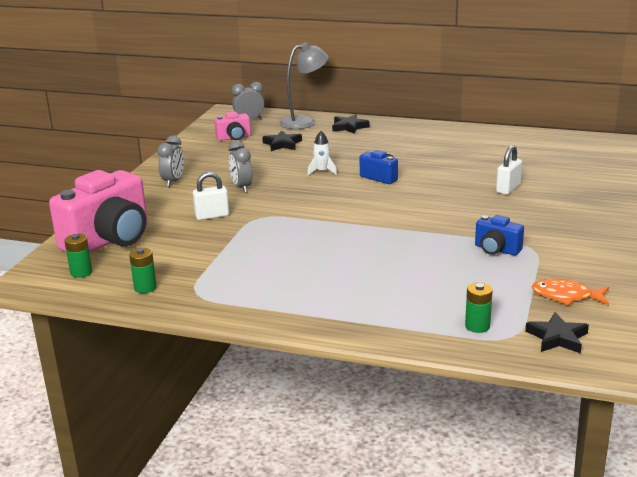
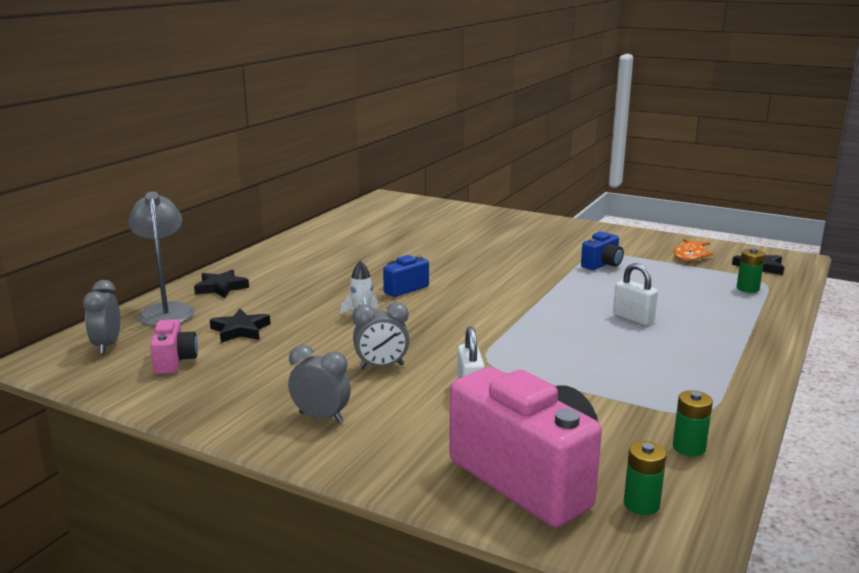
camera: 80 degrees left, 5 degrees down
(508, 189) = (469, 244): white padlock -> white padlock (633, 318)

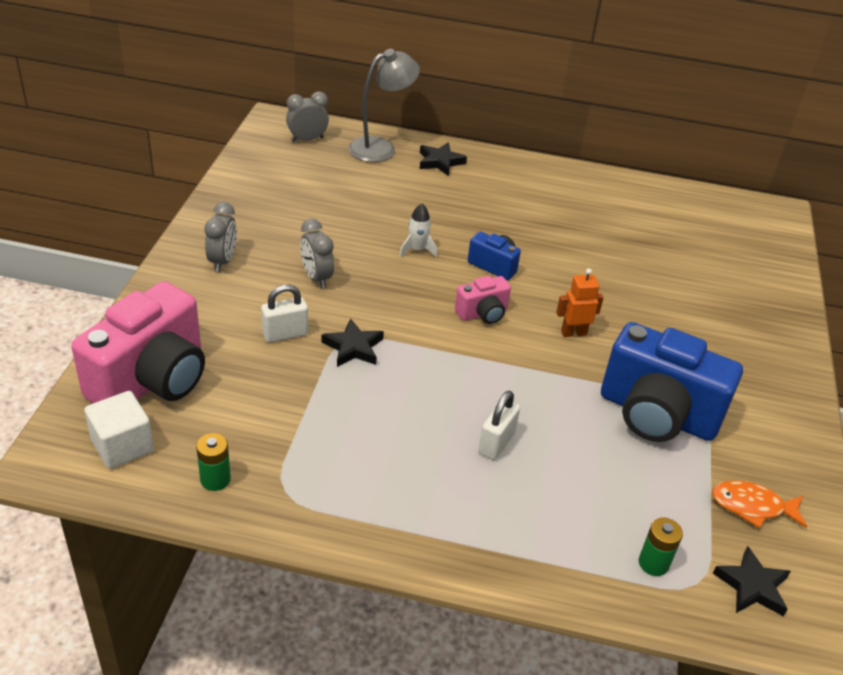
camera: 70 degrees right, 20 degrees up
(174, 361) = (292, 175): pink camera -> pink camera (483, 313)
(240, 330) = (358, 191): black star -> black star (353, 347)
(505, 274) = (573, 333): none -> orange robot
(602, 265) = (657, 414): blue camera -> blue camera, size x2.12
(641, 504) = (122, 446): green battery -> white cube

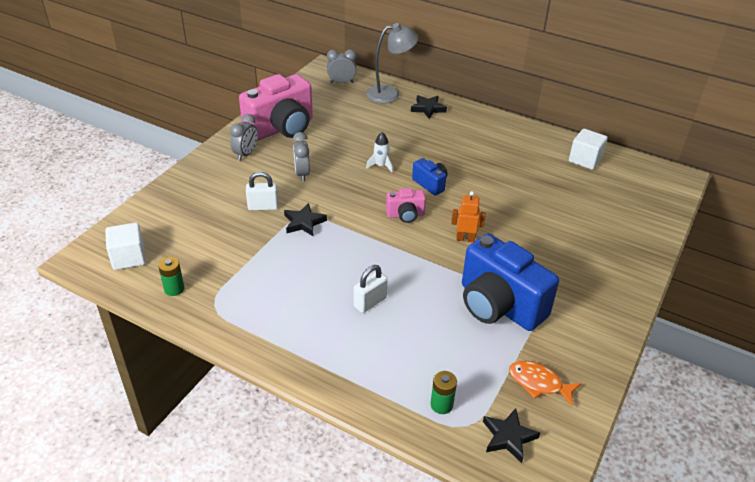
camera: 20 degrees right, 0 degrees up
(152, 379) = (166, 221): pink camera -> pink camera (281, 128)
(664, 204) = (585, 160): none -> white cube

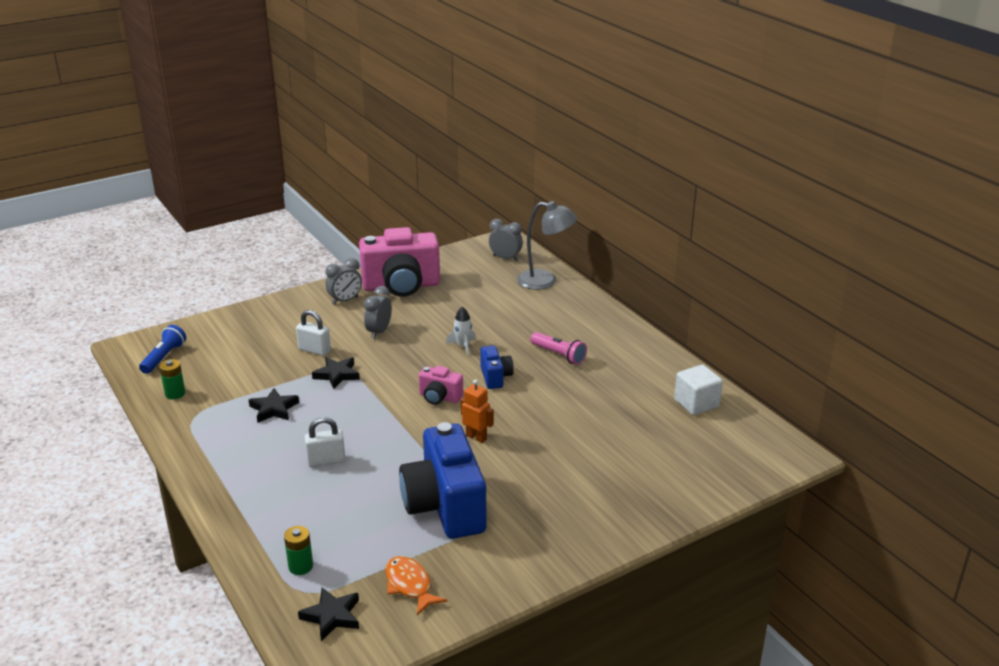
camera: 30 degrees right, 10 degrees down
(129, 258) = (164, 357): white cube -> blue flashlight
(428, 108) = (571, 305): black star -> black star (274, 409)
(458, 151) = (559, 355): none -> pink flashlight

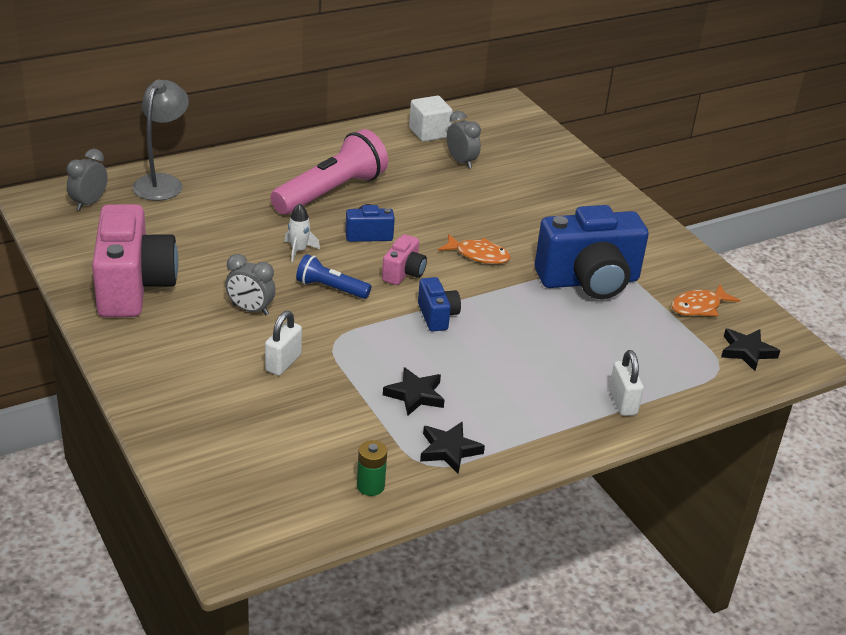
camera: 90 degrees left, 5 degrees up
(164, 357) = (272, 506): blue flashlight -> blue flashlight (331, 288)
(300, 566) = (686, 371): green battery -> none
(326, 461) = (519, 354): white padlock -> white padlock (622, 402)
(337, 375) = (345, 345): black star -> black star (449, 450)
(345, 300) = (157, 336): grey clock -> grey clock (461, 162)
(378, 416) = (437, 316): none -> blue camera
(476, 437) = (478, 255): orange robot -> orange fish
(559, 355) = (331, 192): pink flashlight -> pink flashlight, size x1.91

